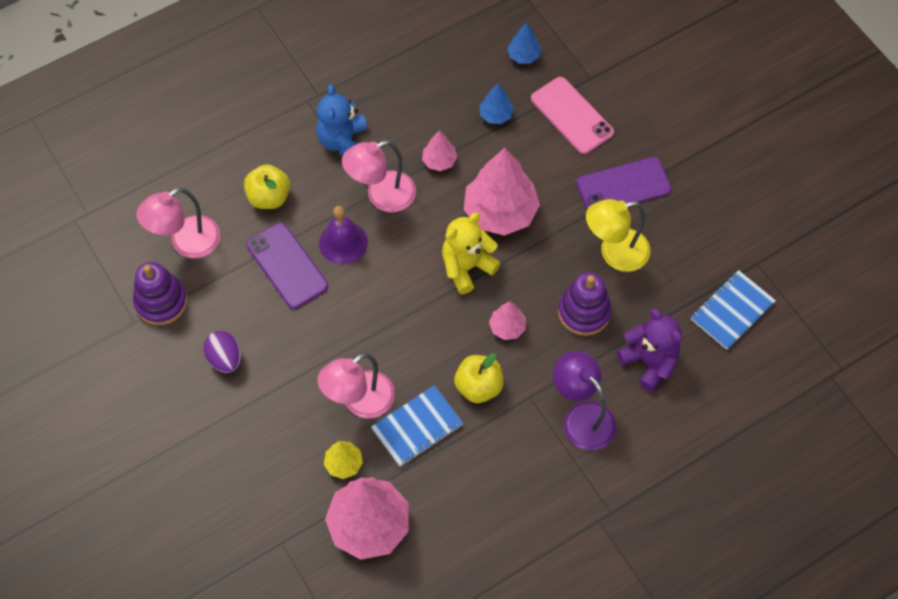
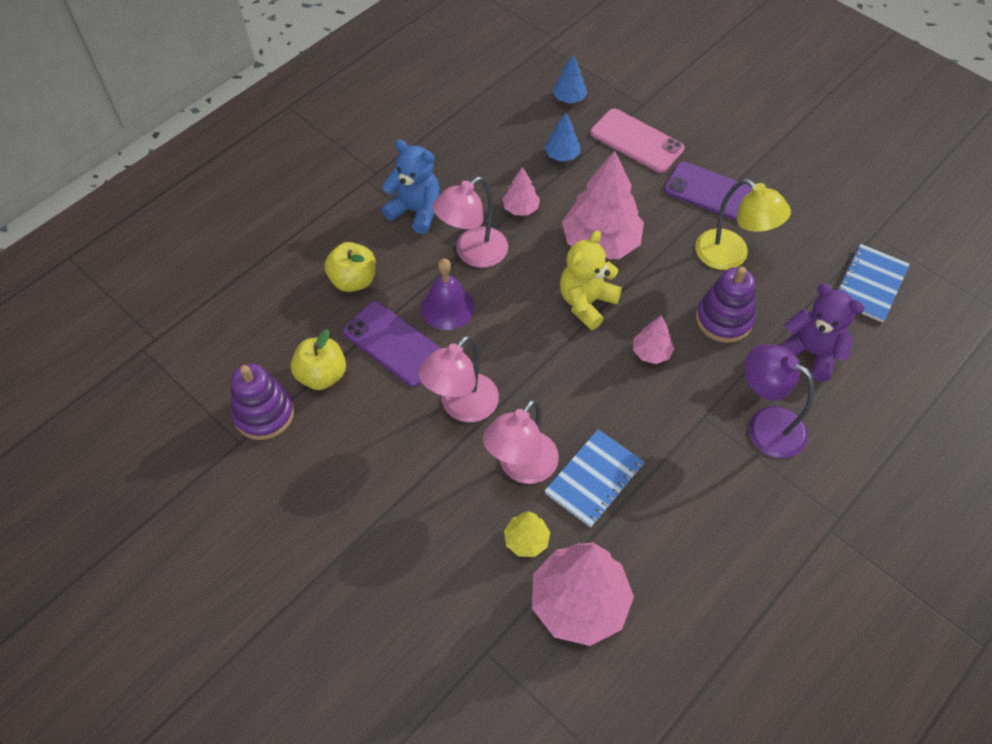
camera: 15 degrees left, 5 degrees down
(186, 243) = (276, 346): pink lamp -> pink lamp (462, 407)
(225, 359) = (355, 457): purple egg -> none
(344, 142) = (416, 211): blue teddy bear -> blue teddy bear turned 135 degrees clockwise
(478, 386) = (644, 420): yellow apple -> yellow apple (322, 375)
(614, 253) = (731, 256): yellow lamp -> yellow lamp turned 105 degrees counterclockwise
(623, 186) = (713, 193): purple phone -> purple phone turned 60 degrees clockwise

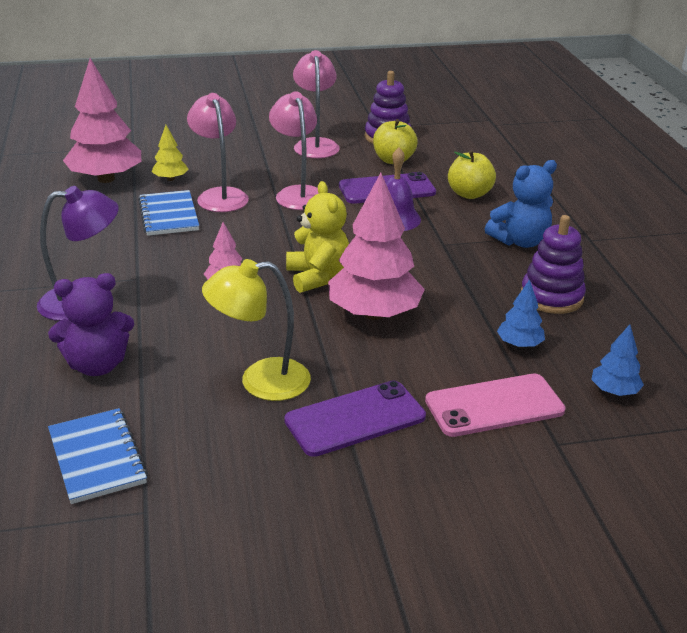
camera: 125 degrees right, 25 degrees down
(473, 254) = (438, 248): pink lamp -> pink lamp (315, 144)
(520, 208) = (467, 290): pink tree -> none
(724, 319) = (201, 336): purple stacking toy -> purple stacking toy (551, 297)

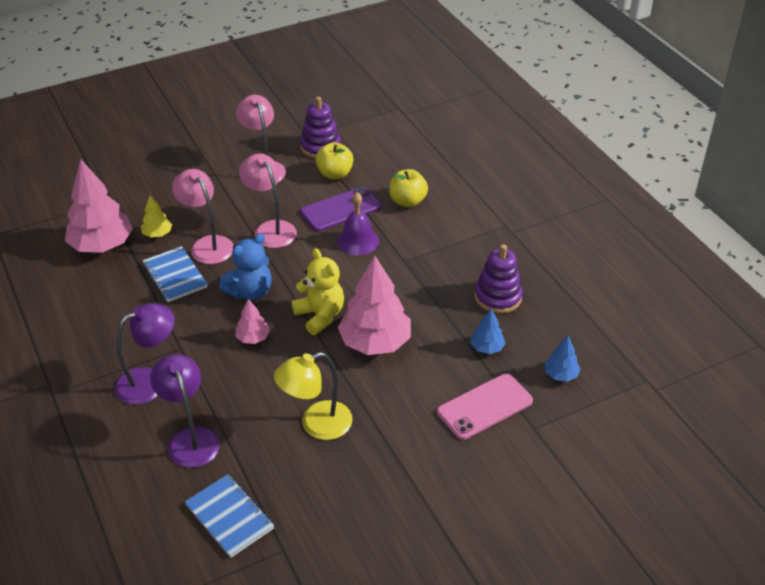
camera: 15 degrees left, 10 degrees up
(97, 365) = (190, 438): purple teddy bear -> purple lamp
(355, 418) = (394, 440): purple phone -> none
(520, 241) = (460, 245): blue teddy bear -> blue teddy bear (250, 292)

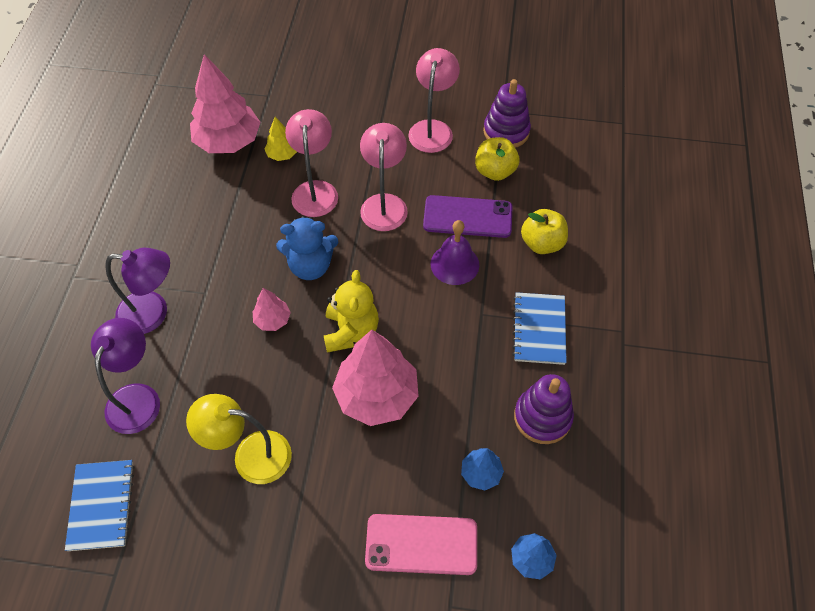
camera: 35 degrees right, 15 degrees up
(175, 276) = (261, 209): blue notebook -> blue notebook (539, 329)

